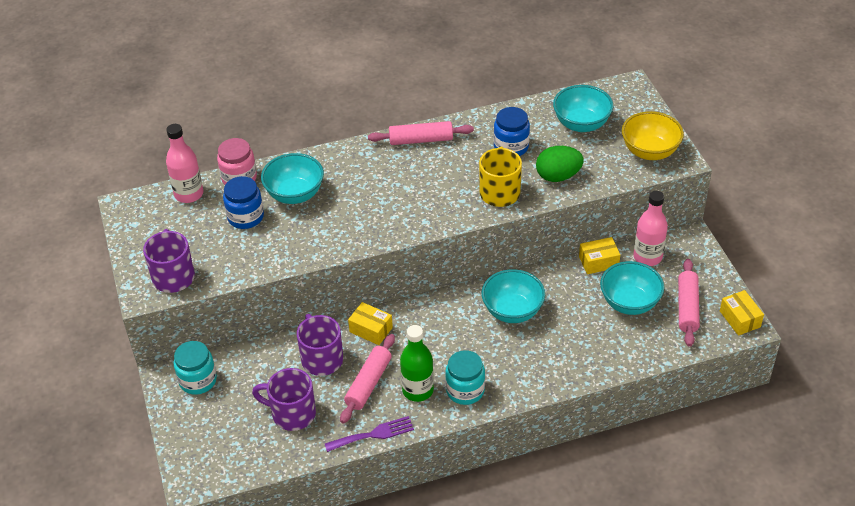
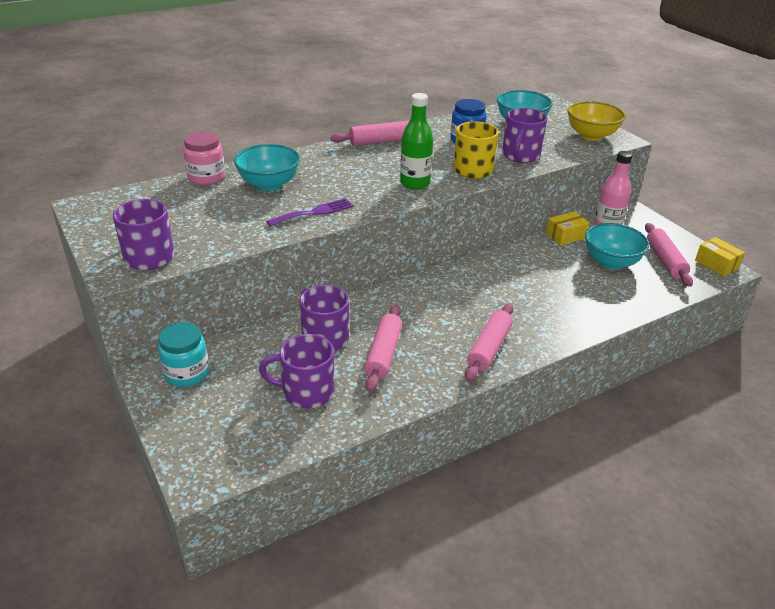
camera: 15 degrees left, 10 degrees down
(189, 194) = (154, 192): pink bottle -> none
(245, 217) = (221, 204): blue jar -> none
(371, 330) = (369, 307): yellow box -> none
(373, 434) = (406, 401): purple fork -> purple fork (314, 212)
(417, 390) = (439, 354): green bottle -> green bottle (415, 183)
(465, 390) = (489, 348): turquoise jar -> pink rolling pin
(512, 311) = (505, 279): turquoise bowl -> none
(558, 176) = (520, 155): green egg -> purple mug

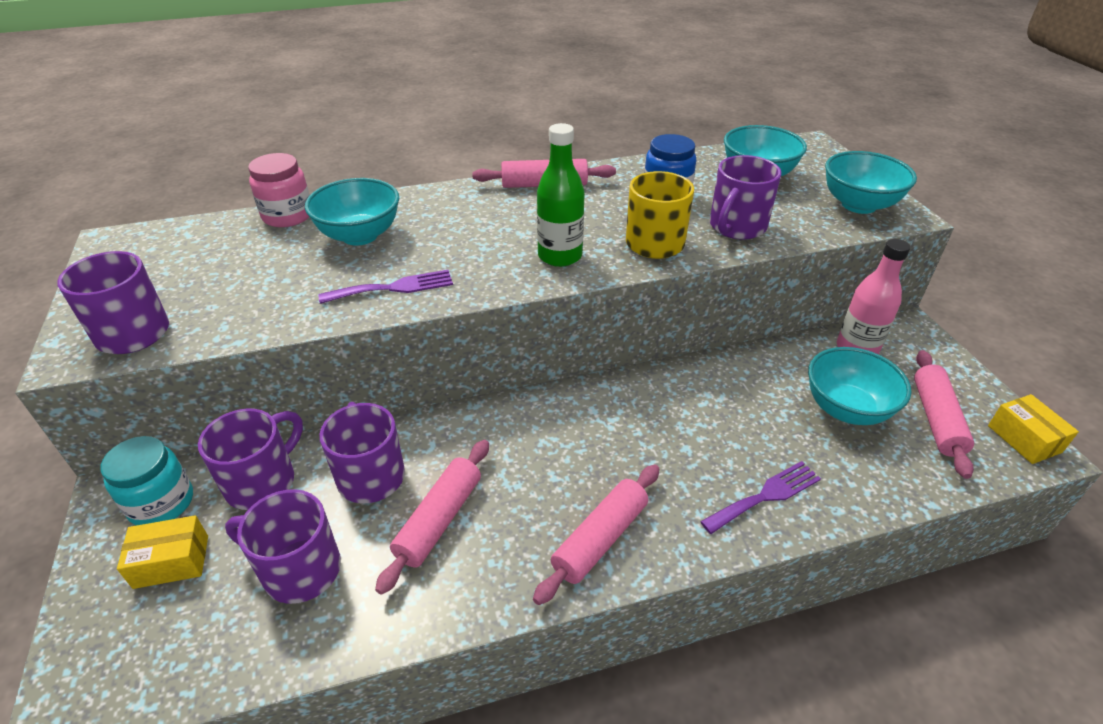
camera: 15 degrees right, 5 degrees up
(251, 351) = (262, 481): none -> purple mug
(565, 236) = (788, 353): yellow box -> yellow box (171, 562)
(579, 313) = (765, 496): none -> purple fork
(591, 136) = (858, 205): yellow bowl -> turquoise bowl

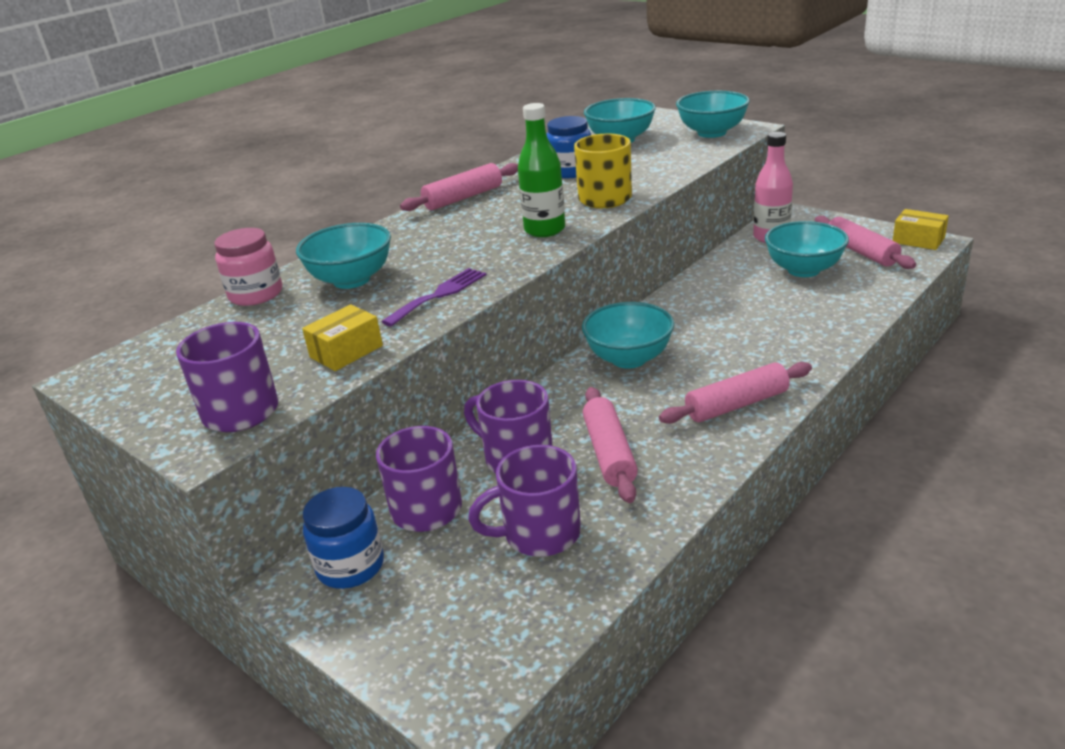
camera: 30 degrees left, 10 degrees down
(161, 503) = (350, 566): turquoise jar -> blue jar
(171, 562) = (419, 589): yellow box -> yellow box (346, 351)
(568, 422) = (629, 358): none -> turquoise bowl
(600, 539) = (737, 405): pink rolling pin -> pink rolling pin turned 60 degrees clockwise
(736, 227) = (648, 171): purple mug -> none
(765, 496) = (810, 333): purple fork -> none

